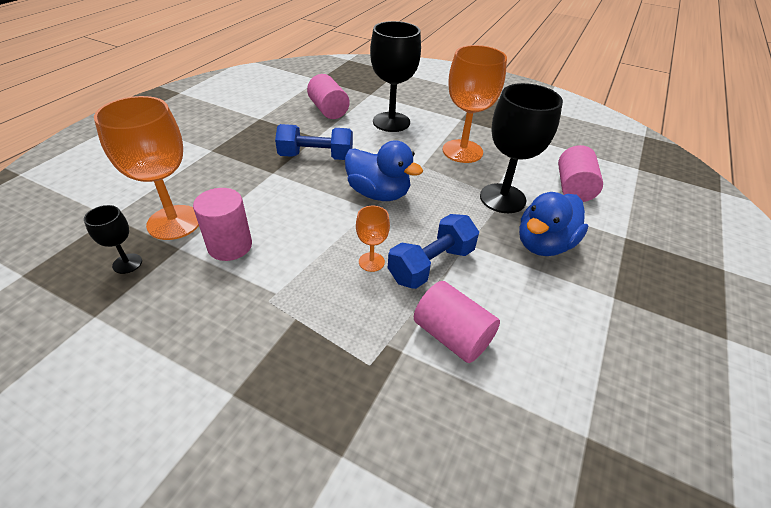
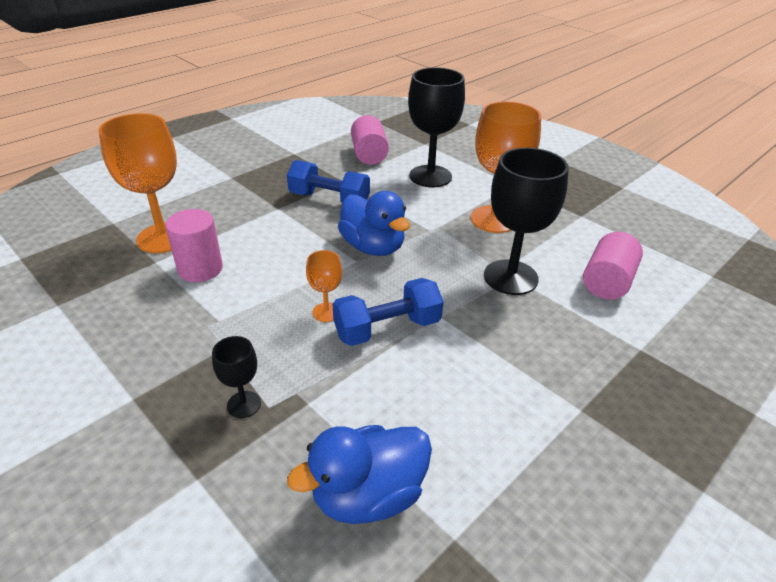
camera: 20 degrees right, 5 degrees down
(127, 263) = (105, 266): black goblet -> black goblet (244, 404)
(452, 335) = (367, 402): pink cylinder -> none
(544, 244) = (529, 335): blue duck -> blue duck (368, 495)

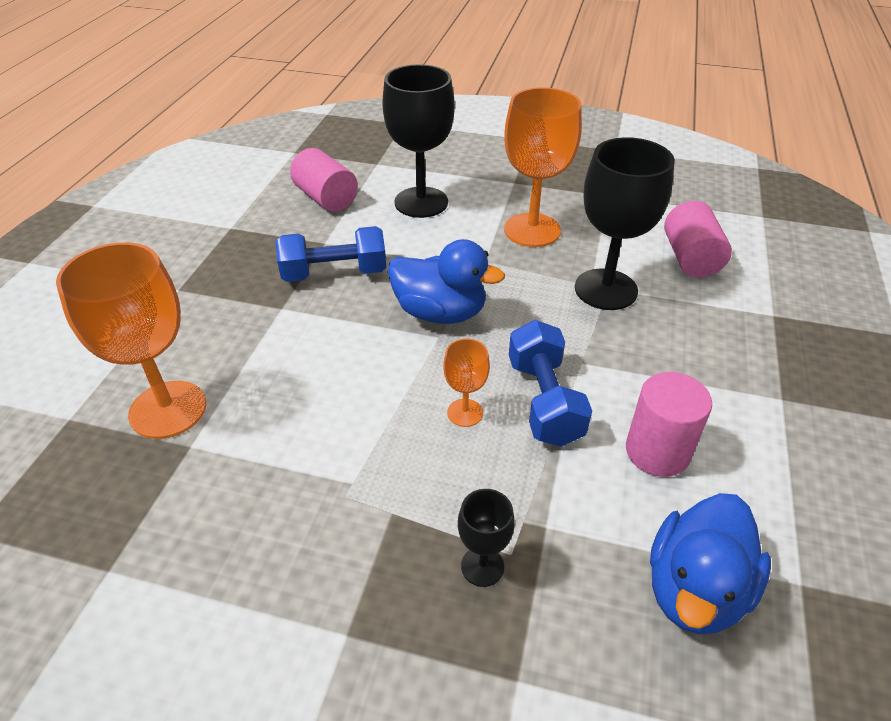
camera: 30 degrees left, 5 degrees up
(200, 269) = (262, 428): pink cylinder -> pink cylinder (657, 451)
(387, 328) = (544, 401): blue dumbbell -> blue dumbbell turned 45 degrees counterclockwise

